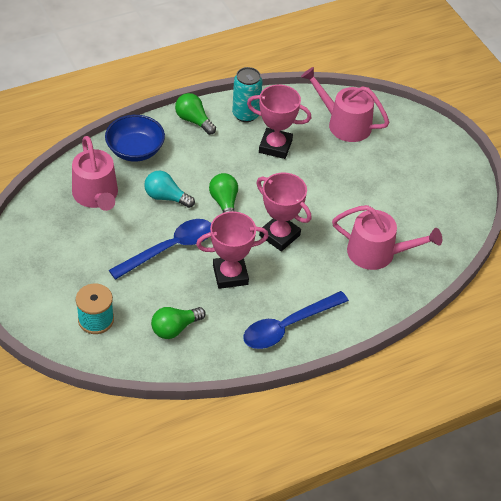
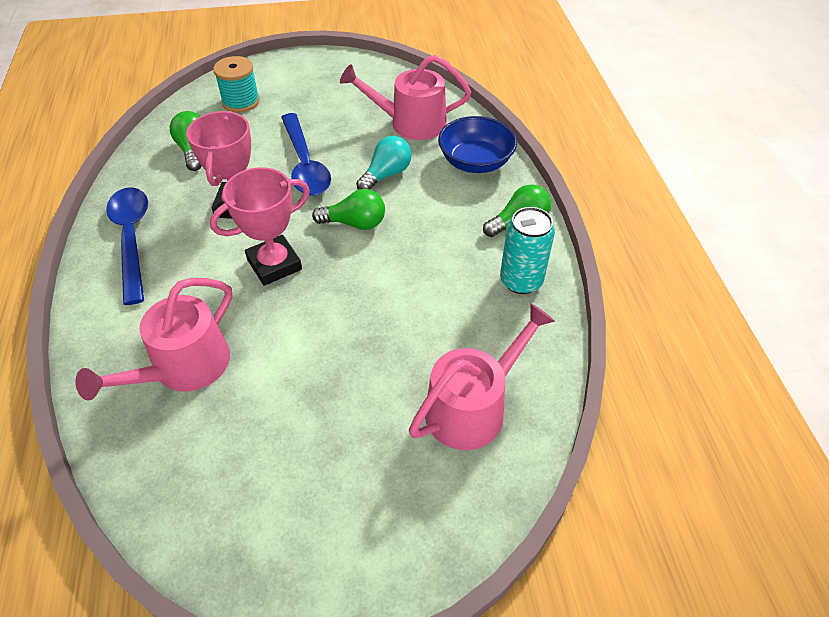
camera: 110 degrees right, 0 degrees up
(275, 146) = (443, 300): pink trophy -> none

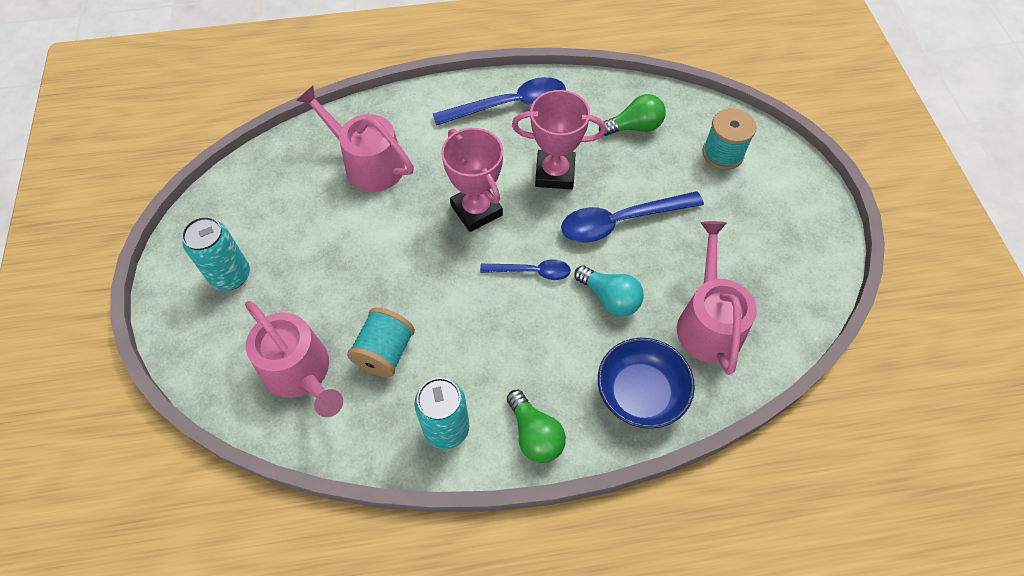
camera: 90 degrees right, 10 degrees up
(338, 506) = (231, 275): none -> turquoise can
(355, 223) = (531, 272): green light bulb -> blue spoon
(445, 332) = (385, 352): none -> turquoise spool

